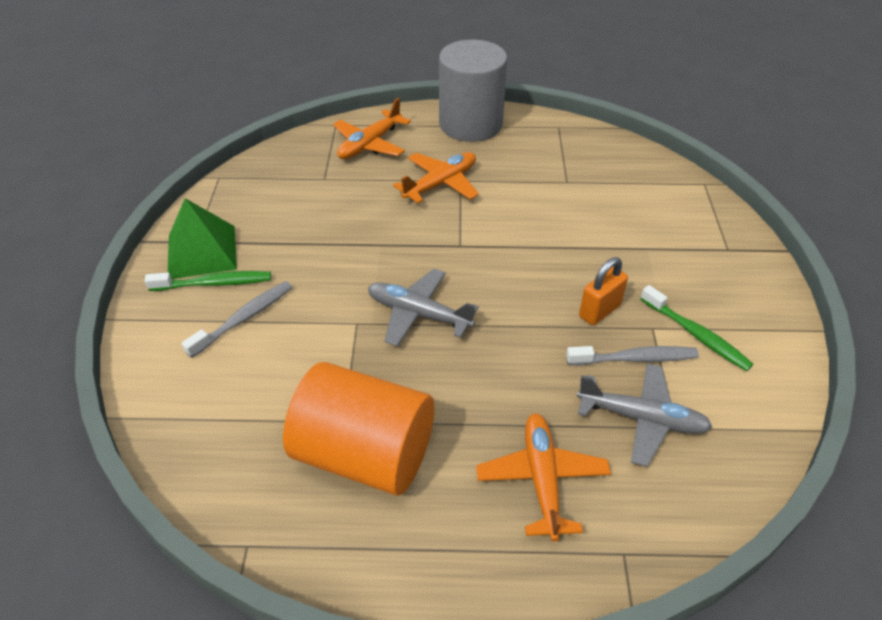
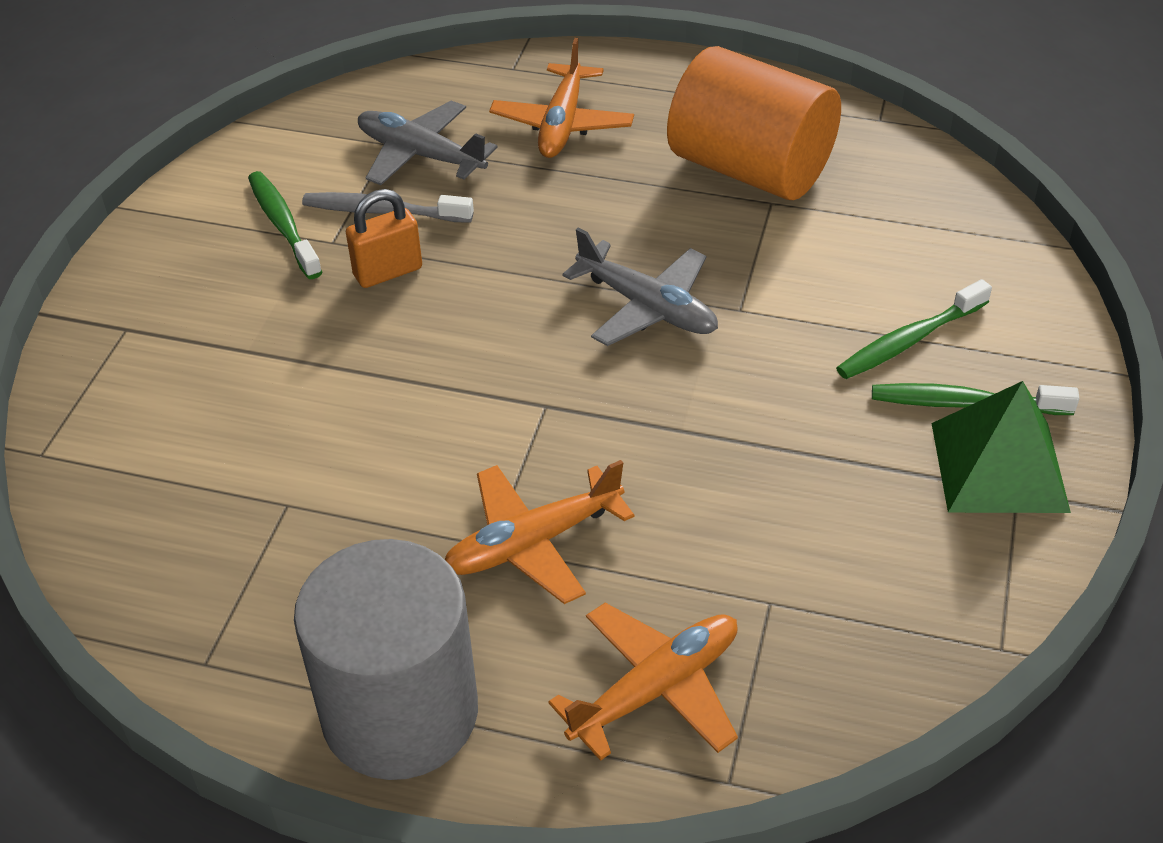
camera: 165 degrees left, 0 degrees up
(244, 318) = (909, 340): grey toothbrush -> green toothbrush

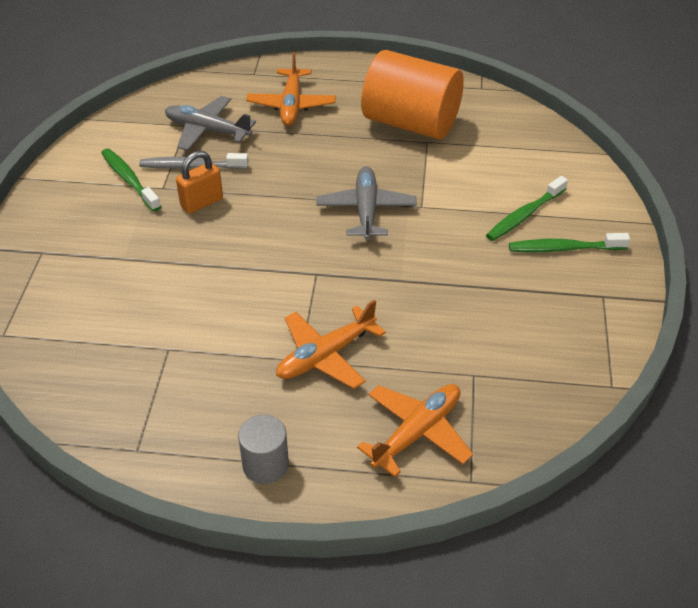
camera: 10 degrees left, 0 degrees up
(400, 712) = (265, 465): grey cylinder -> grey cylinder, size x0.48
(648, 307) = (366, 210): grey plane -> grey plane turned 120 degrees counterclockwise
(999, 467) = (590, 283): green pyramid -> none

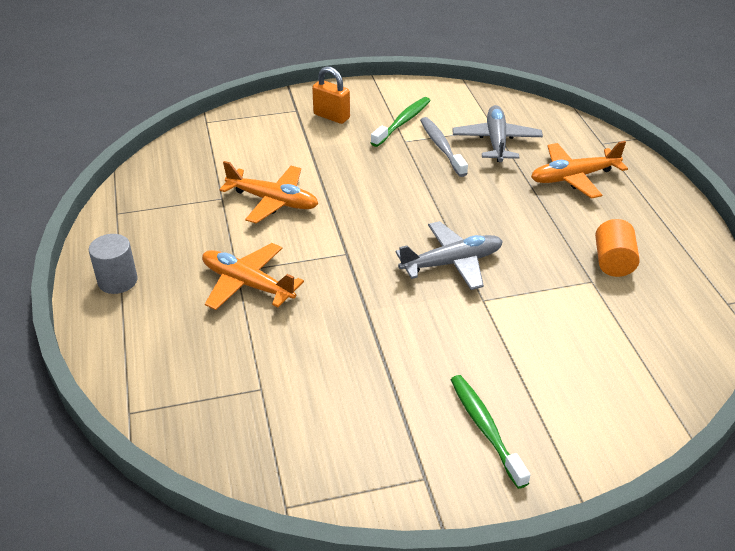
camera: 70 degrees right, 5 degrees down
(202, 203) = (399, 165): orange padlock -> orange padlock (331, 116)
(411, 123) = (613, 262): orange cylinder -> orange cylinder, size x0.48
(417, 432) = (176, 363): orange plane -> orange plane (273, 201)
(524, 215) = (521, 383): green toothbrush -> none

